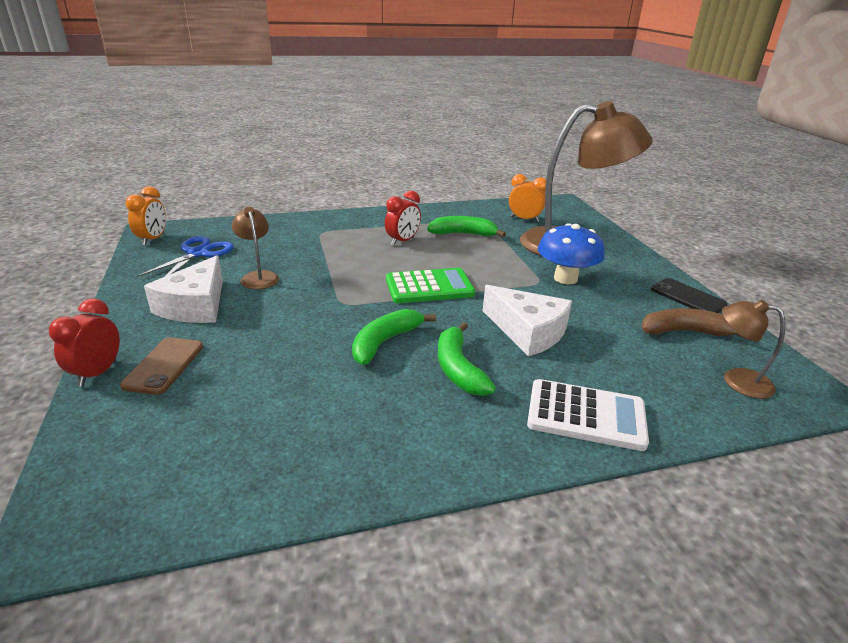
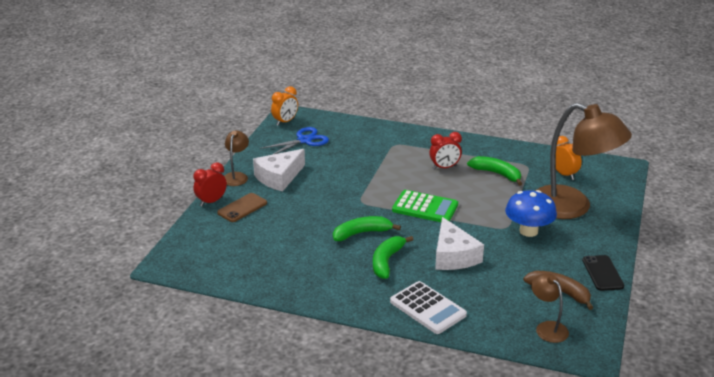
camera: 35 degrees right, 0 degrees up
(258, 276) = (327, 168): brown lamp -> brown lamp (236, 176)

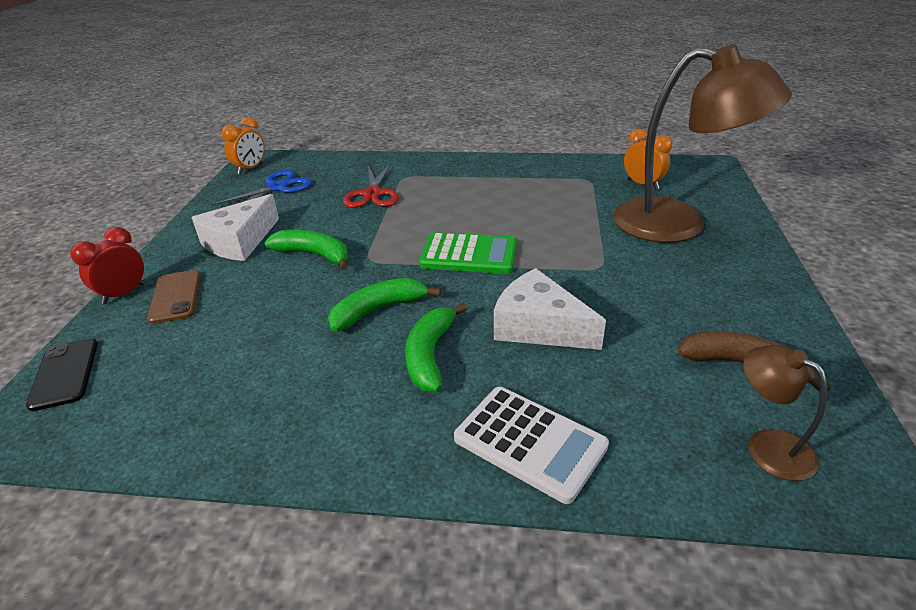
camera: 10 degrees left, 5 degrees up
(236, 176) = (172, 248): brown lamp -> none
(242, 208) = (175, 297): brown phone -> brown phone turned 45 degrees counterclockwise
(370, 155) = (373, 194): none -> red scissors
(444, 167) = (479, 196): red clock -> none
(453, 256) = (539, 326): white cheese -> white cheese turned 150 degrees clockwise
(497, 174) = (554, 195): green banana -> green banana (314, 255)
(528, 231) = (636, 267): blue mushroom -> none
(602, 273) = (787, 318): black phone -> black phone (64, 374)

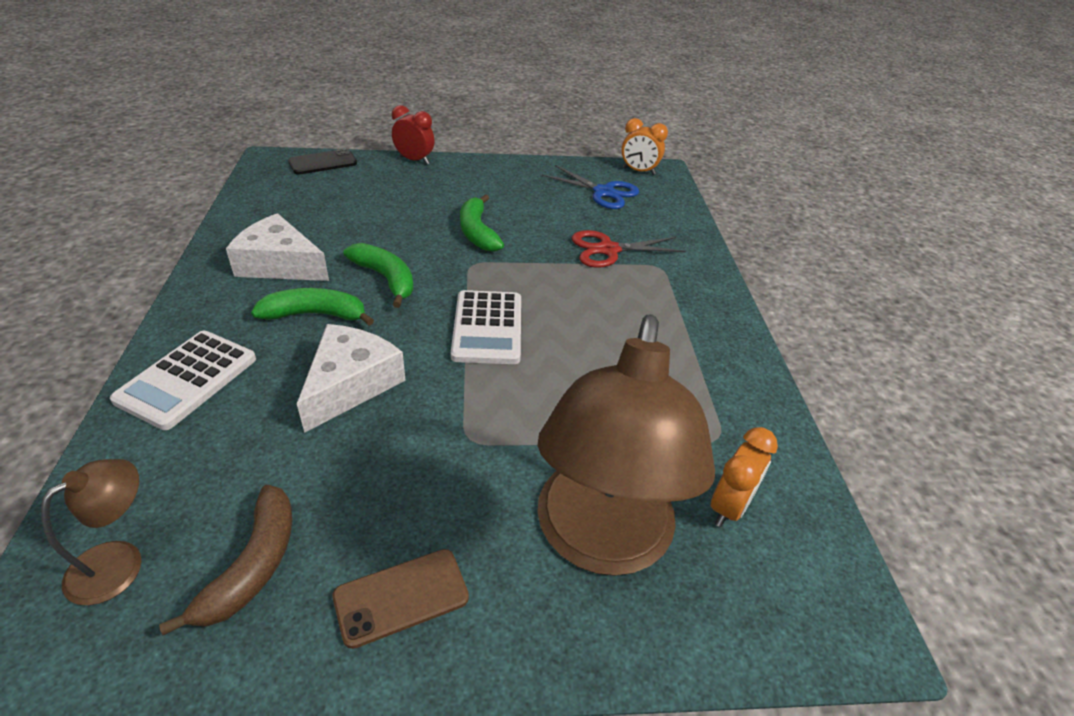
camera: 75 degrees right, 5 degrees up
(175, 297) = (410, 181): brown phone -> brown phone (401, 597)
(239, 241) = (496, 191): white cheese -> white cheese (280, 264)
(314, 255) = (477, 232): green banana -> green banana turned 150 degrees clockwise
(469, 255) = (487, 328): green calculator -> white calculator

